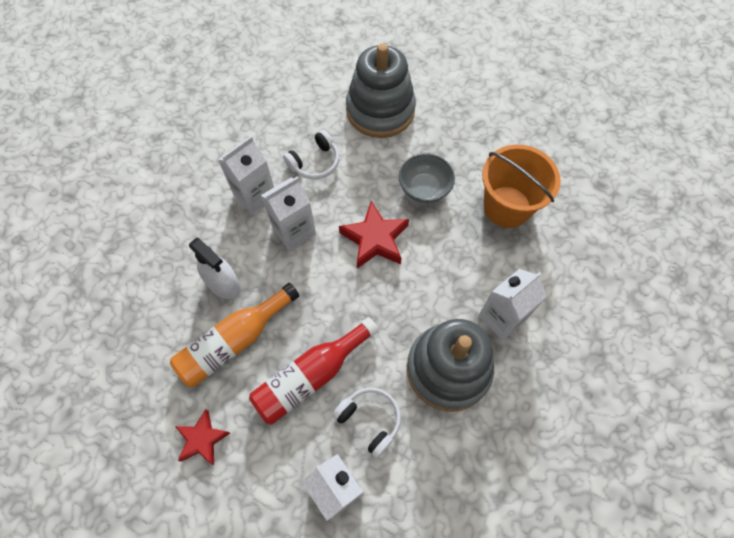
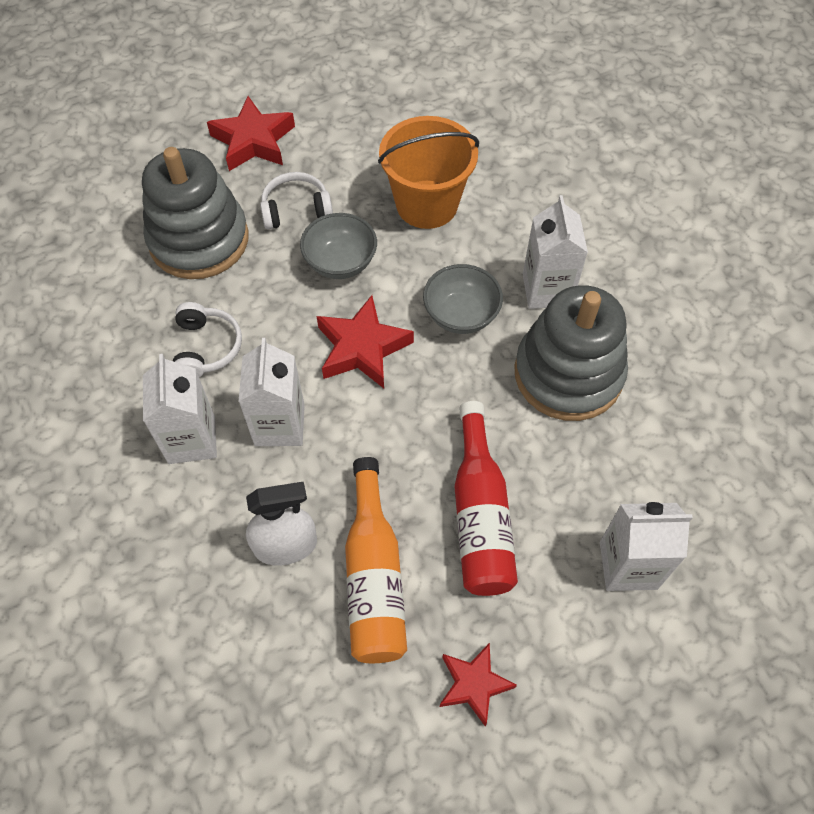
camera: 55 degrees left, 5 degrees down
(369, 420) = (573, 485): white headphones -> white headphones (296, 209)
(441, 278) = (461, 315): none -> grey bowl
(470, 88) = (253, 141): none -> red star

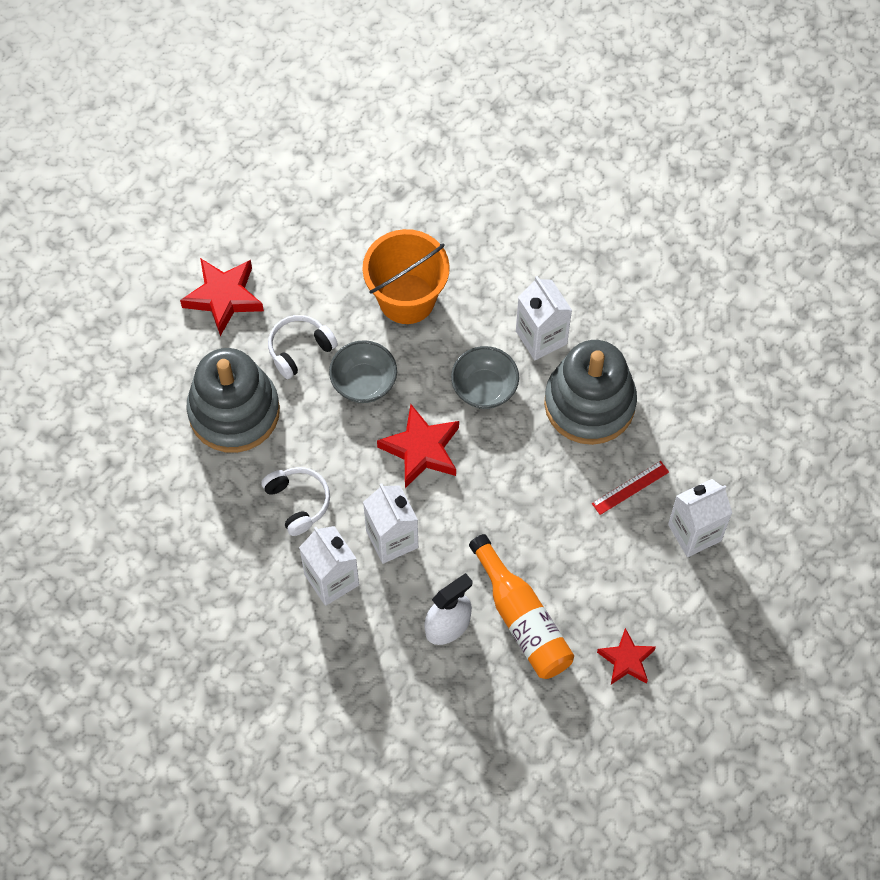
camera: 25 degrees left, 5 degrees up
(480, 515) = (575, 542): red bottle -> none
(573, 481) = (630, 487): none -> red ruler

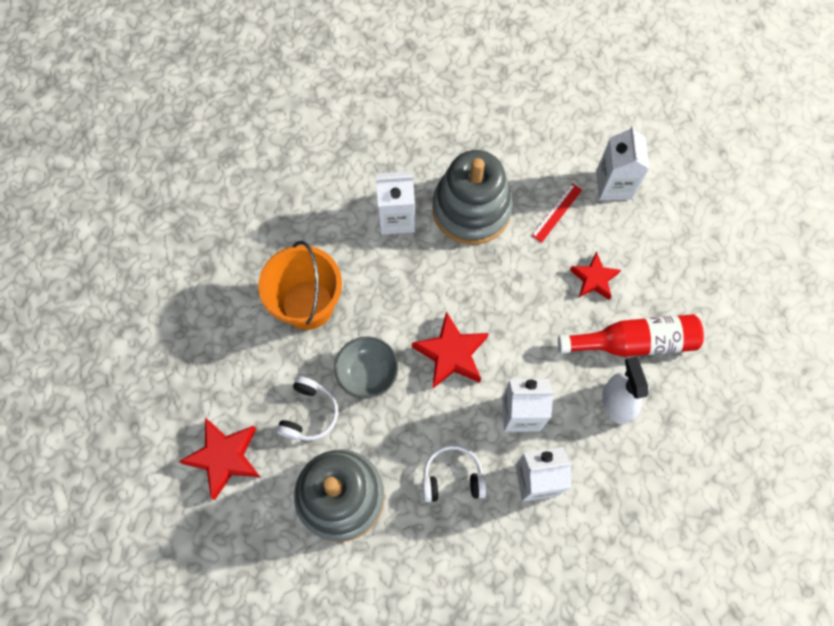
camera: 65 degrees left, 5 degrees up
(299, 349) = (309, 413): white headphones -> white headphones turned 150 degrees counterclockwise
(484, 388) = (420, 281): grey bowl -> none
(522, 619) = (634, 342): orange bottle -> red bottle
(626, 660) = (699, 280): red star -> red star (594, 279)
(630, 487) = (556, 212): red ruler -> red ruler turned 45 degrees clockwise

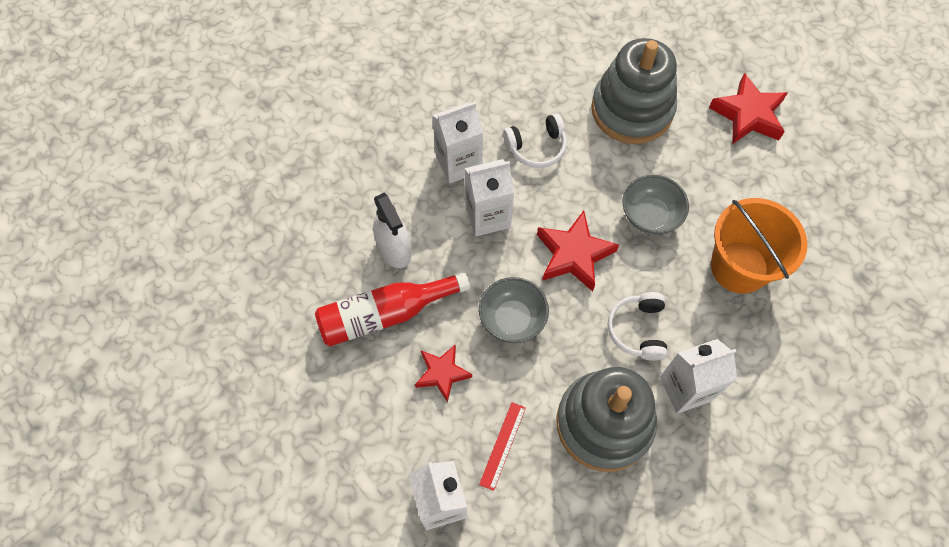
camera: 165 degrees right, 5 degrees down
(309, 413) = (690, 168): white headphones -> white headphones (638, 330)
(523, 309) = (512, 319): none -> grey bowl

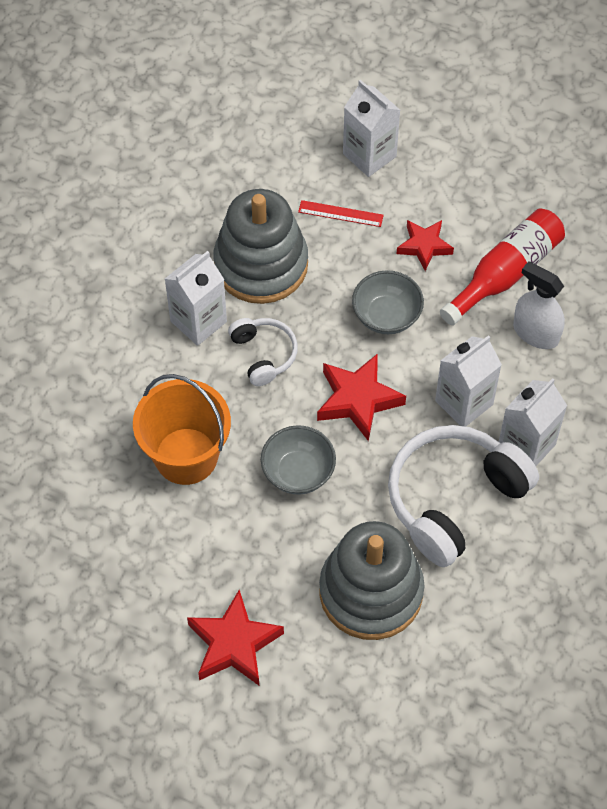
camera: 155 degrees right, 5 degrees down
(503, 445) = (340, 214): red ruler -> red ruler turned 75 degrees counterclockwise
(537, 147) = (454, 499): white headphones -> white headphones, size x1.92

